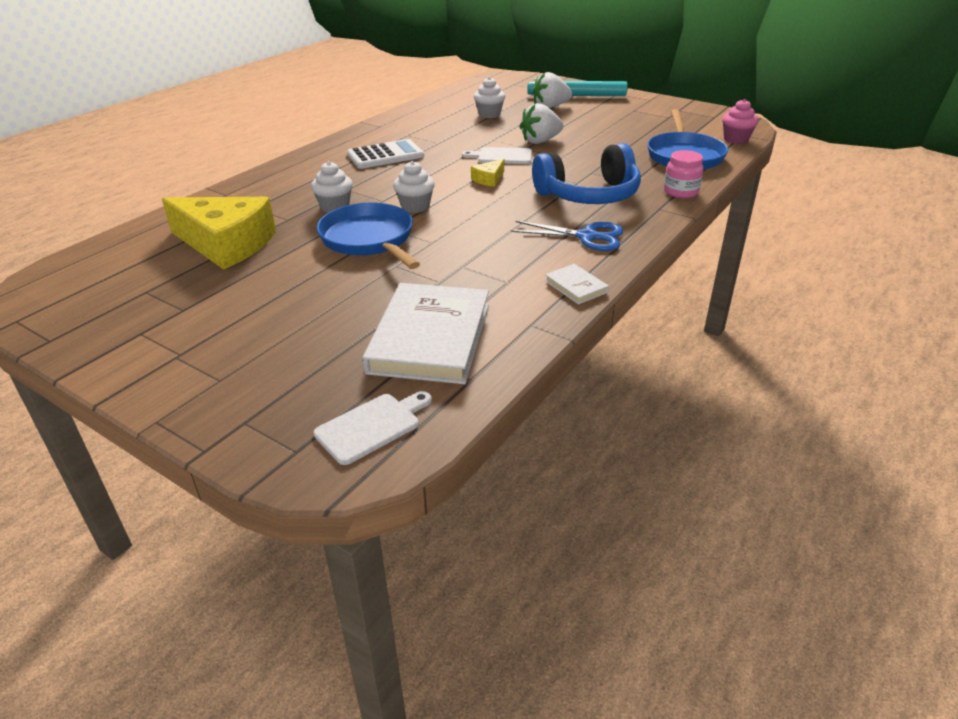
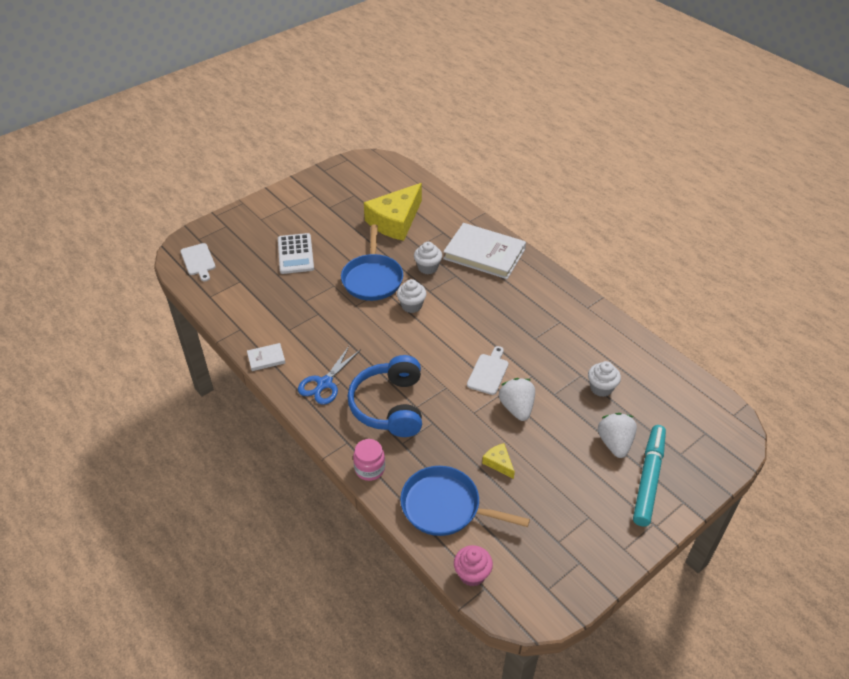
camera: 105 degrees right, 10 degrees up
(369, 239) = (372, 278): blue pan -> blue pan turned 105 degrees clockwise
(385, 155) = (514, 303): white calculator -> white calculator (295, 254)
(430, 338) = (251, 288): white book -> white book (484, 254)
(489, 179) = (443, 354): yellow cheese -> yellow cheese (498, 463)

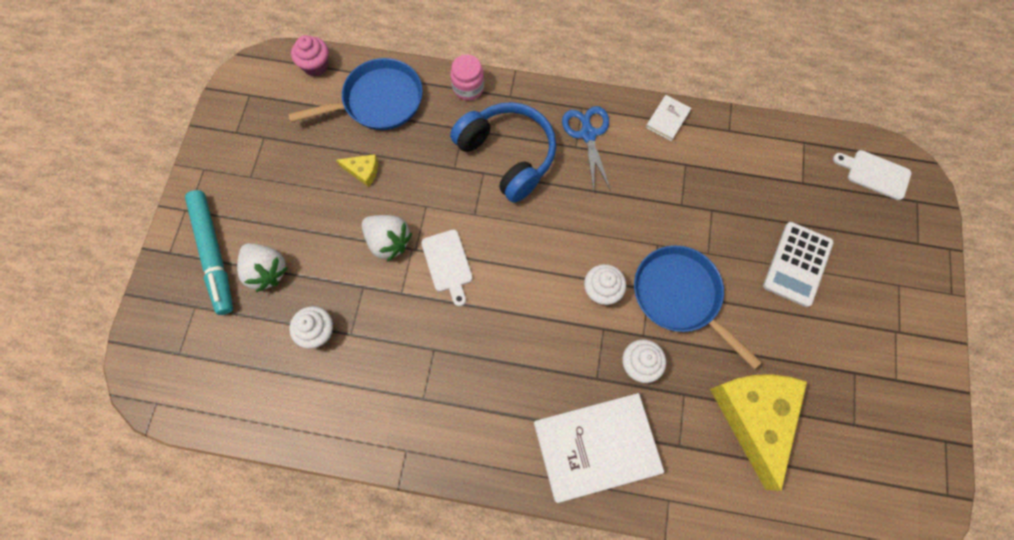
camera: 140 degrees right, 25 degrees up
(295, 254) = (797, 264): white calculator -> white calculator turned 105 degrees counterclockwise

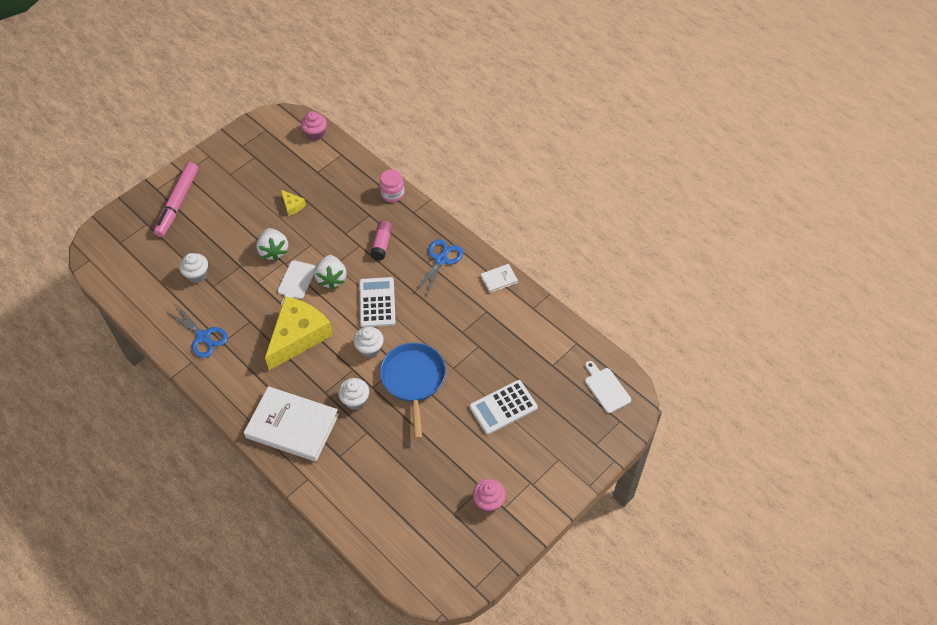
camera: 35 degrees right, 15 degrees down
(214, 253) = (178, 203): turquoise marker -> pink marker
(266, 271) = (197, 228): white strawberry -> white strawberry (331, 278)
(378, 101) = (334, 172): blue pan -> none
(394, 408) = (203, 337): none -> blue scissors
(507, 155) = (382, 244): blue headphones -> pink glue stick
(562, 229) = (377, 302): none -> white calculator
(754, 416) = (397, 470): yellow cheese -> yellow cheese (298, 336)
(876, 384) = (489, 502): none -> pink cupcake

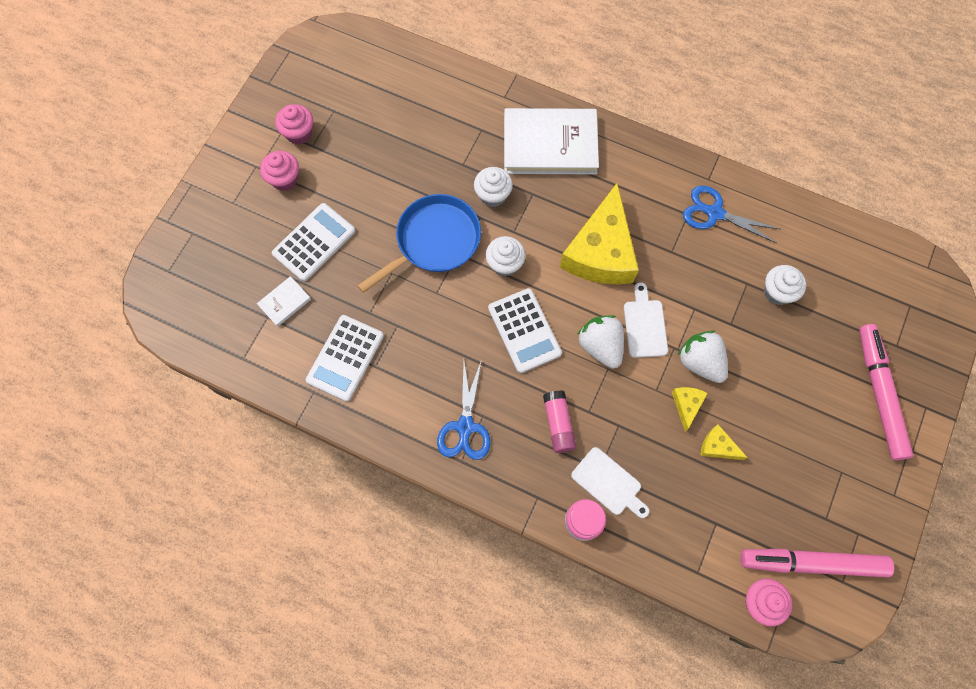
camera: 160 degrees right, 15 degrees up
(276, 141) = (813, 563): none -> pink marker
(297, 231) = (687, 405): none -> yellow cheese
(413, 380) = (434, 241): blue pan -> blue pan turned 105 degrees counterclockwise
(499, 279) = (373, 422): white book -> white book (284, 302)
(505, 322) = (345, 358): none -> white calculator
(512, 465) = (284, 179): none -> pink cupcake
(606, 388) = (192, 307): white cutting board -> white cutting board (609, 483)

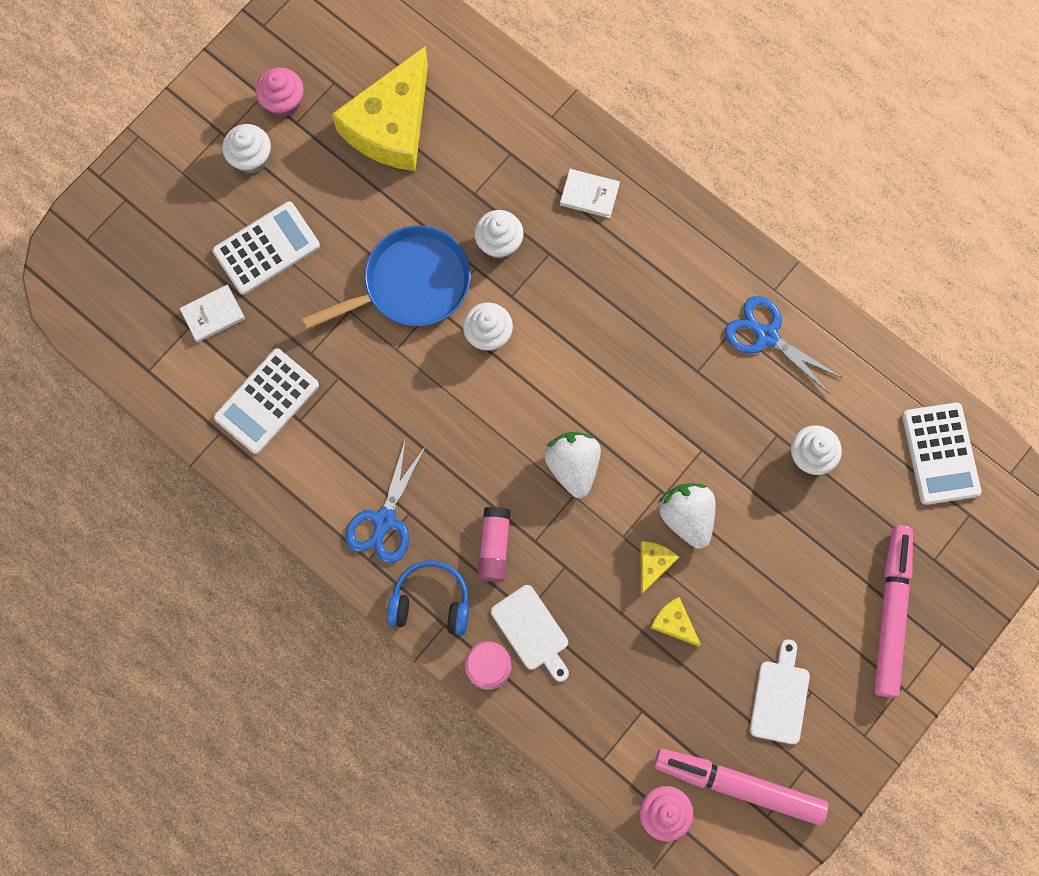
camera: 15 degrees right, 5 degrees up
(284, 179) = (251, 158): pink cupcake -> white cupcake
(521, 481) = (431, 601): none -> blue headphones
(524, 330) = (487, 423): white calculator -> white calculator (940, 453)
(550, 144) = (589, 194): white book -> white book, size x0.44
(600, 251) = (610, 349): yellow cheese -> yellow cheese (391, 125)
(644, 325) = (634, 454): white cutting board -> white cutting board (780, 697)

